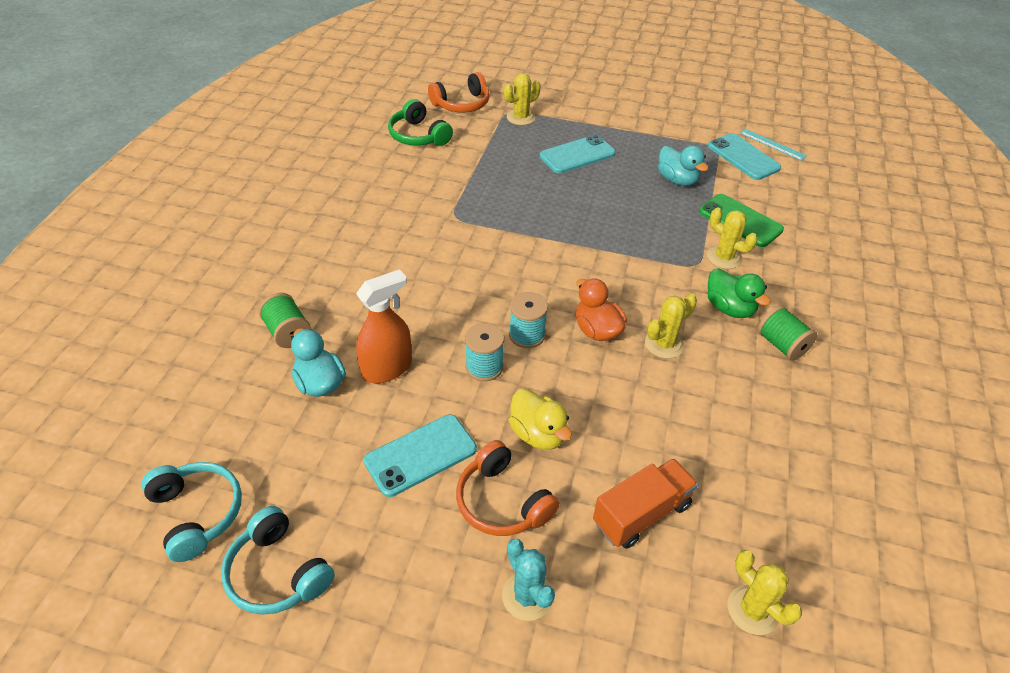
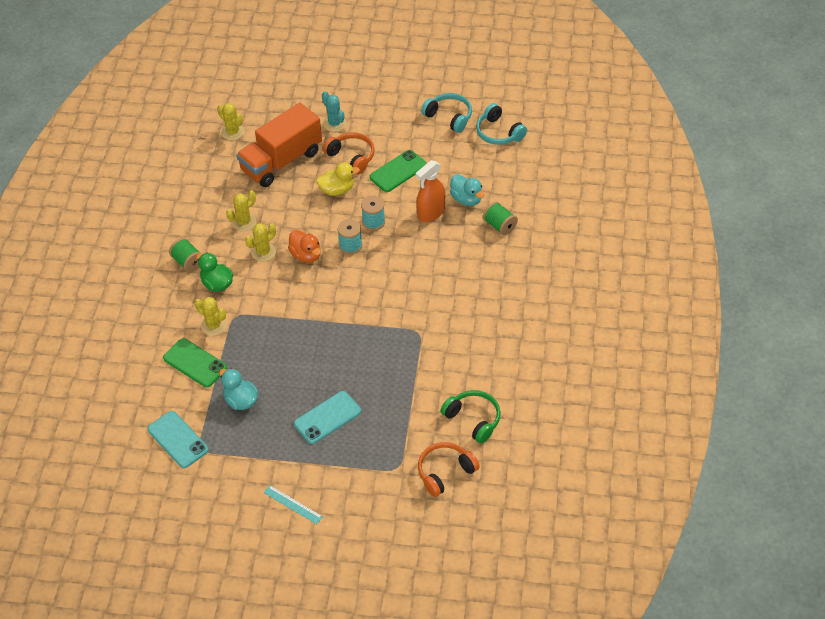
camera: 175 degrees right, 5 degrees up
(420, 455) = (398, 171): turquoise phone -> green phone
(521, 117) = (384, 461): yellow cactus -> yellow cactus (244, 222)
(538, 434) = (337, 190): yellow duck -> yellow duck turned 120 degrees clockwise
(641, 514) = (281, 161): orange truck -> orange truck, size x1.65
(772, 144) = (147, 462): turquoise ruler -> turquoise ruler (293, 504)

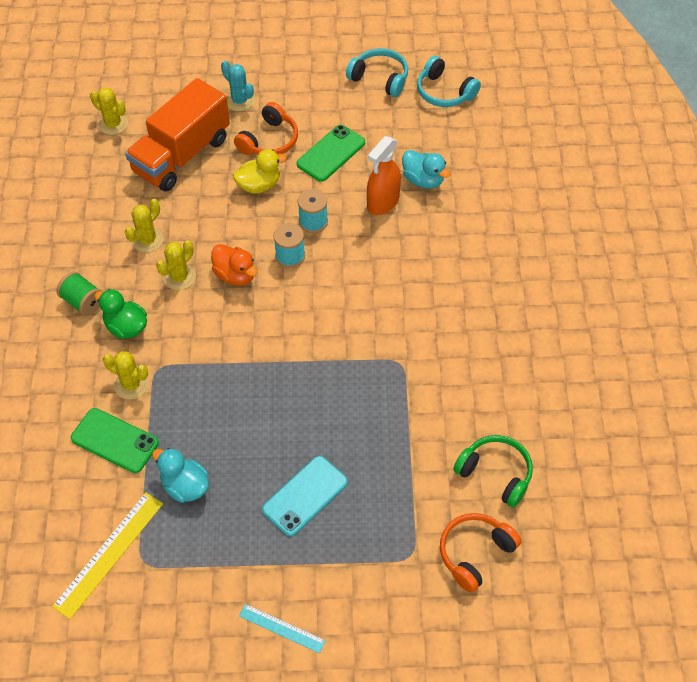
camera: 10 degrees left, 5 degrees up
(178, 440) = (109, 554): turquoise phone -> yellow ruler
(352, 157) = (269, 141): orange headphones -> orange headphones turned 90 degrees clockwise
(499, 225) = (471, 210): green spool -> none

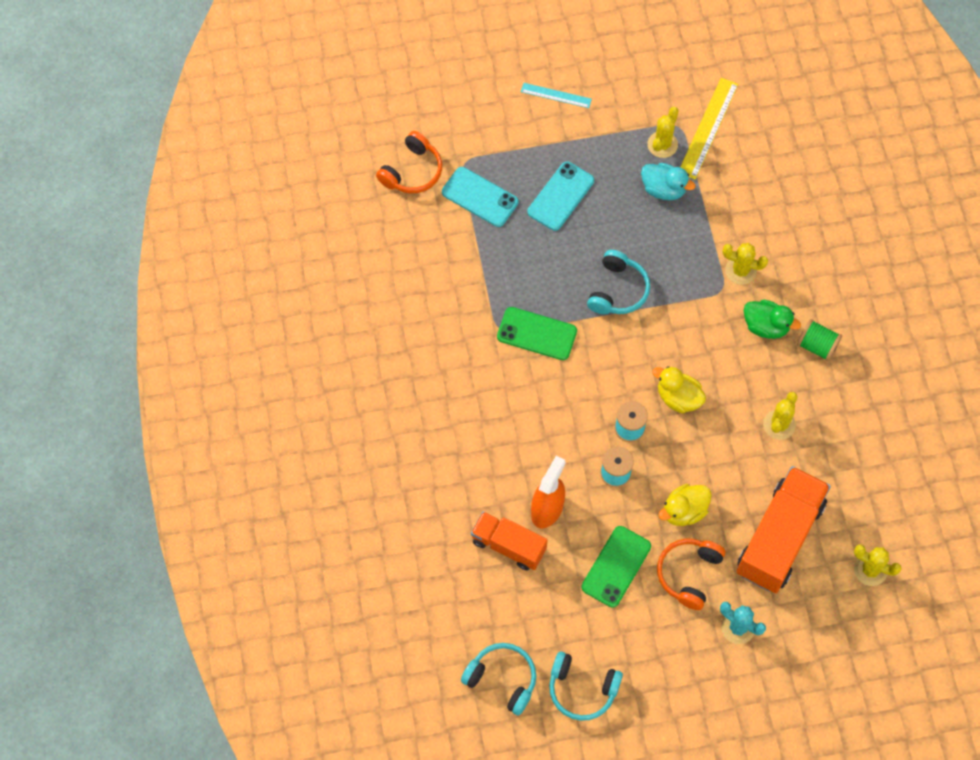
camera: 170 degrees right, 10 degrees up
(114, 441) = (737, 218): green phone -> green phone (537, 333)
(179, 277) = (733, 387): yellow cactus -> yellow cactus (662, 144)
(235, 275) = (678, 398): orange duck -> yellow duck
(267, 383) = (618, 290): none -> turquoise headphones
(399, 509) = (479, 197): none -> turquoise phone
(423, 180) = (508, 545): turquoise duck -> orange truck
(496, 473) = (401, 239): green headphones -> none

